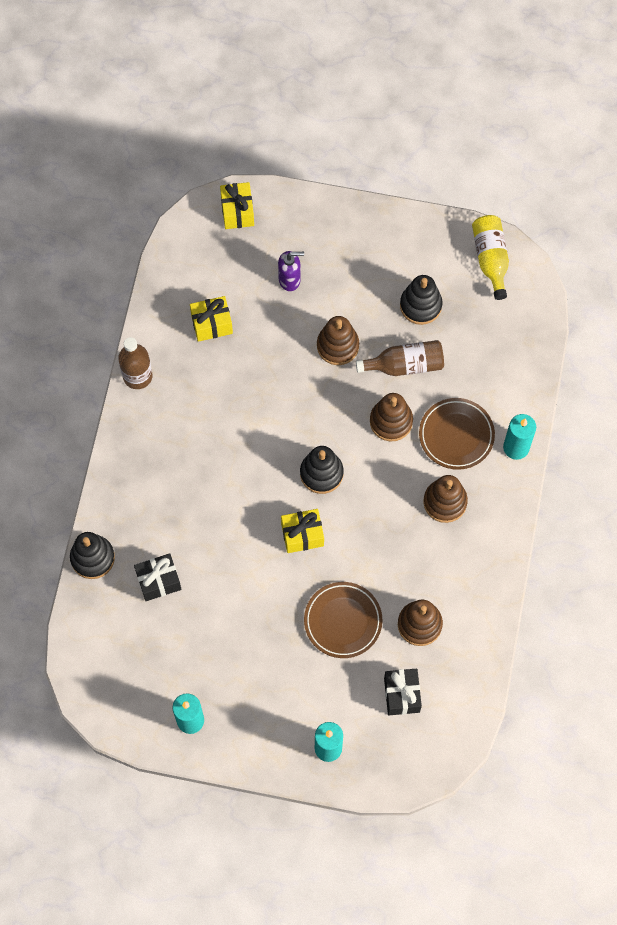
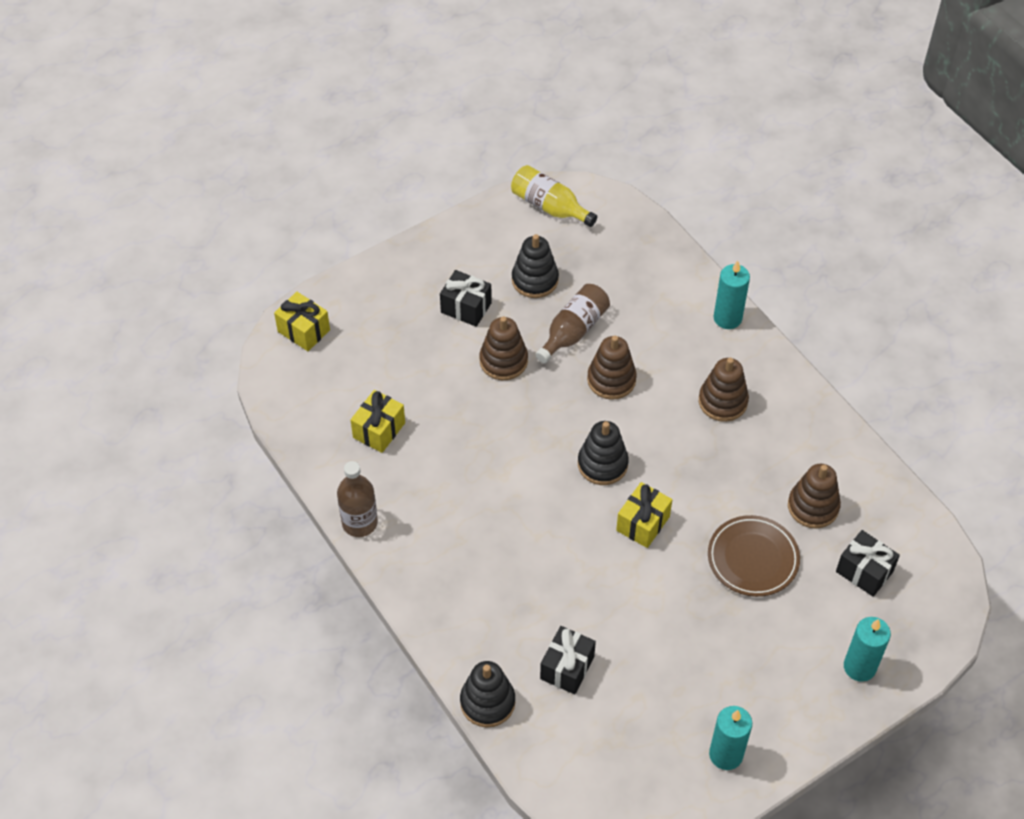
camera: 45 degrees left, 15 degrees down
(290, 279) = (407, 345): purple soap dispenser -> none
(355, 286) = (466, 307): none -> black gift
(456, 435) = (673, 347): brown plate -> none

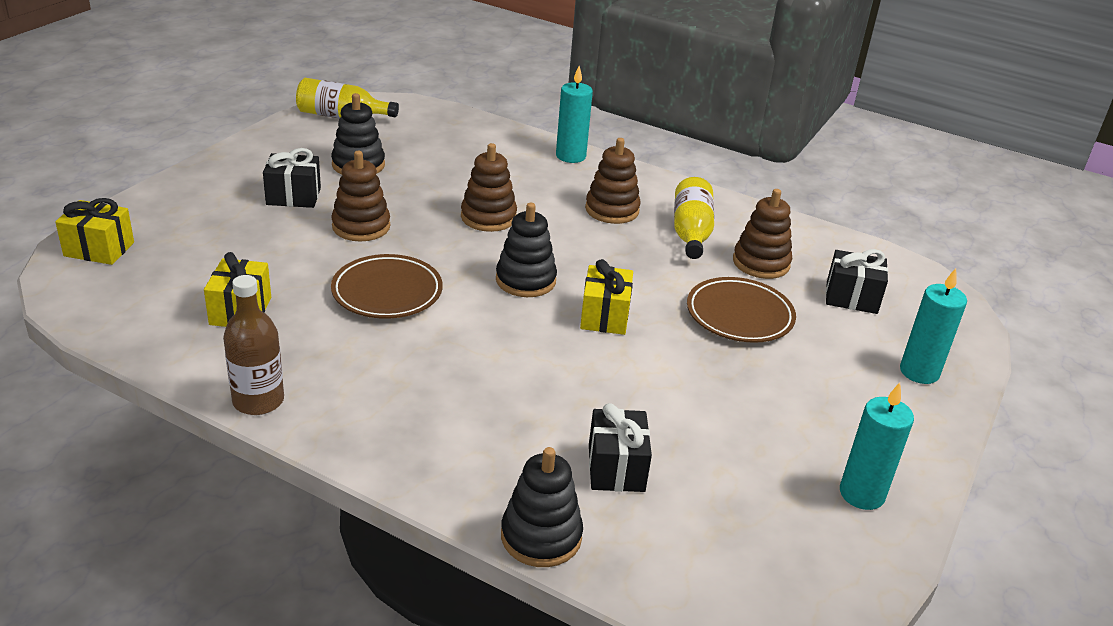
camera: 30 degrees left, 20 degrees down
(490, 444) = (387, 292): none -> brown plate
(573, 331) = (424, 191): brown bottle -> none
(775, 451) = (691, 232): none -> yellow bottle

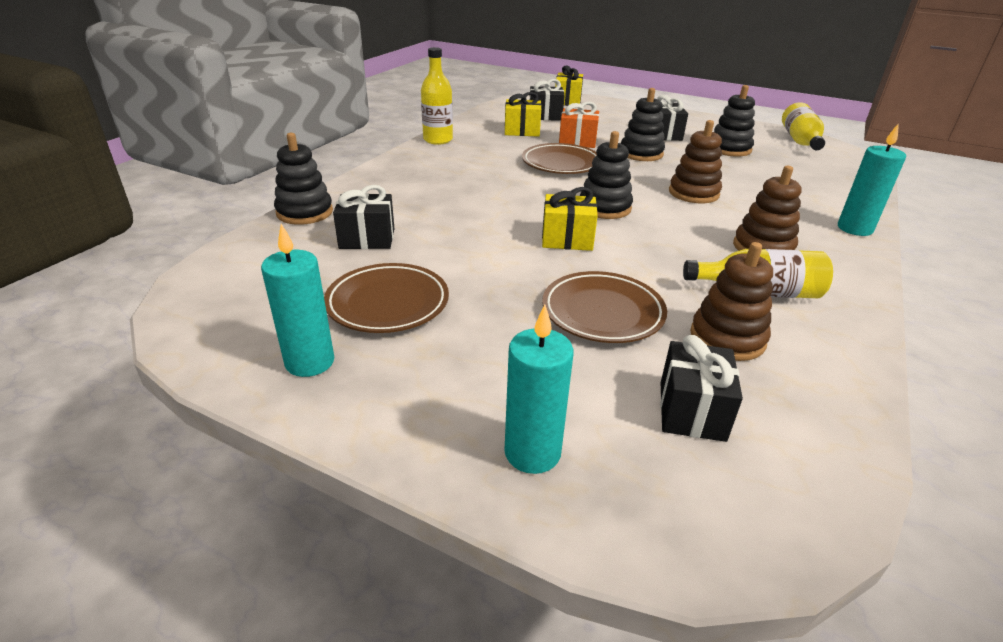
camera: 90 degrees right, 0 degrees up
(171, 281) = (545, 116): none -> black gift
(258, 401) = (438, 140): brown bottle -> yellow bottle
(303, 267) = (577, 141): none -> orange gift
(361, 226) = (641, 153): brown stacking toy -> black stacking toy
(754, 446) = (388, 303): none -> brown plate

